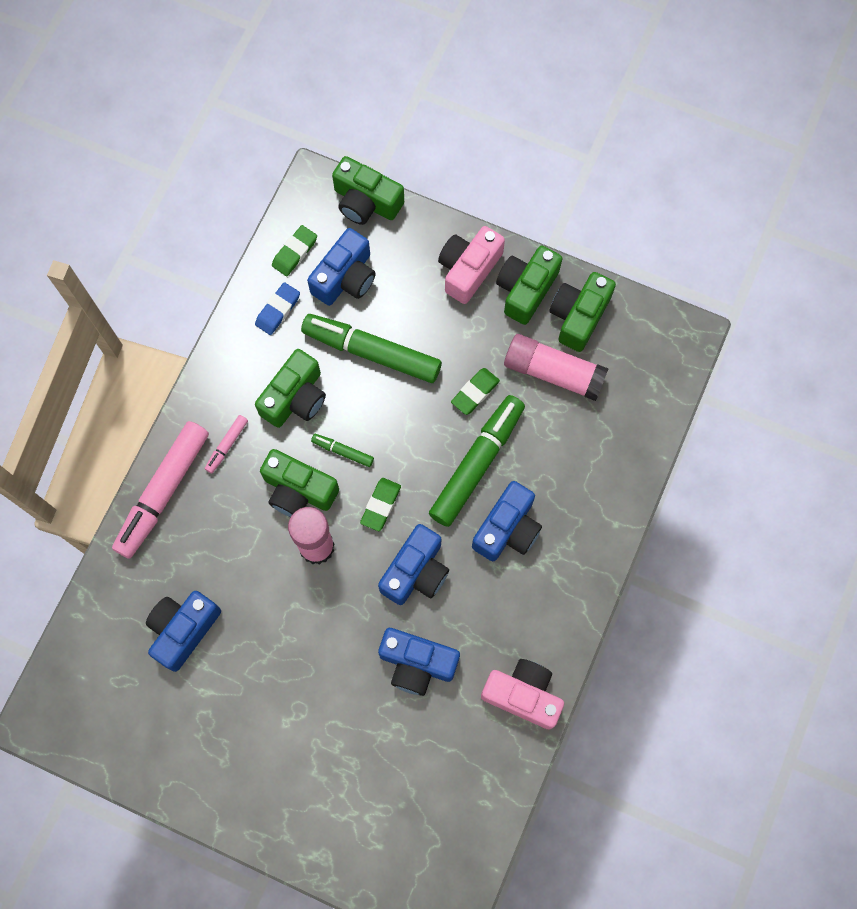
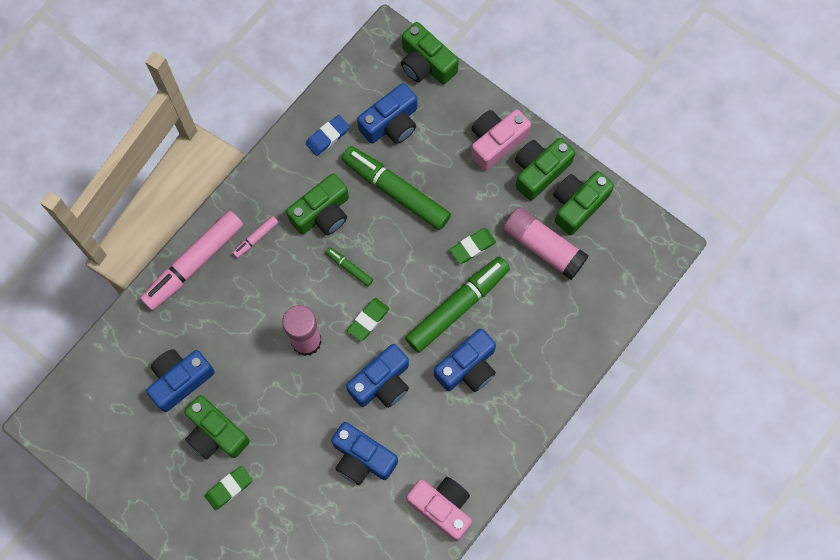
camera: 15 degrees right, 0 degrees up
(294, 252) = (355, 91): green eraser -> green eraser (229, 488)
(298, 490) = (304, 290): green camera -> green camera (215, 433)

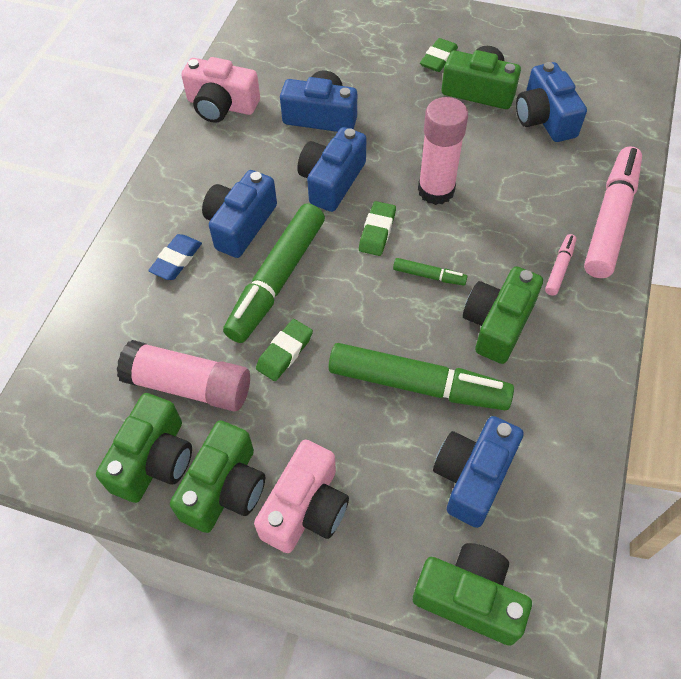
camera: 160 degrees right, 15 degrees down
(180, 380) = (544, 118): blue camera -> blue camera turned 135 degrees clockwise
(327, 136) = (550, 423): blue eraser -> blue eraser (176, 260)

